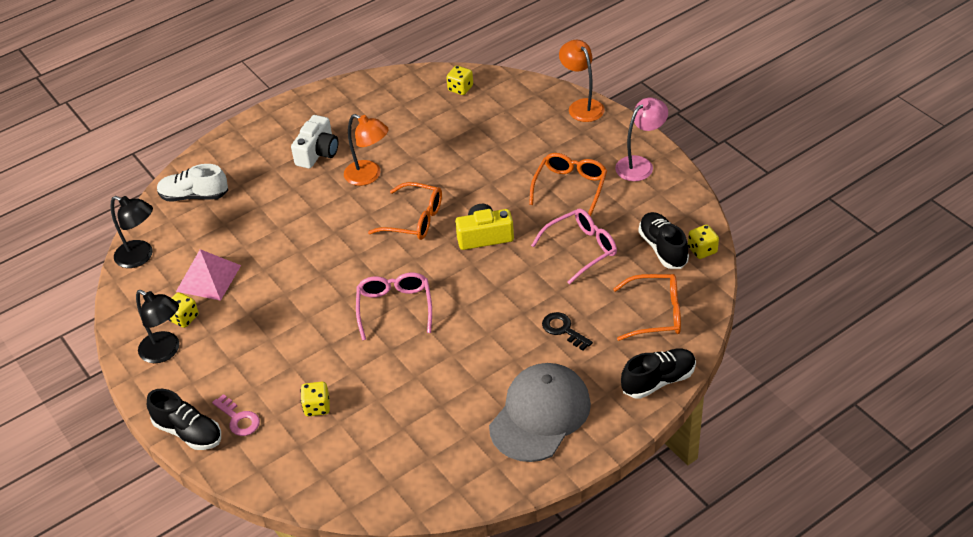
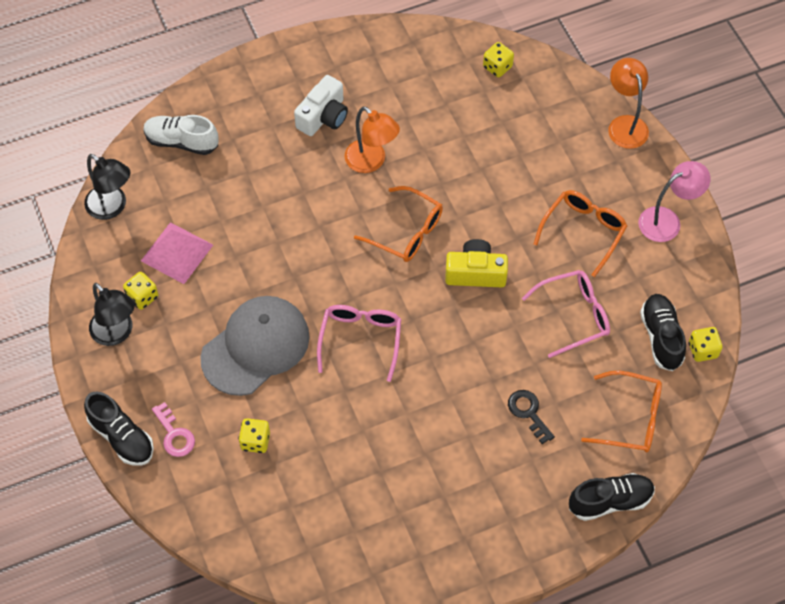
camera: 10 degrees right, 15 degrees up
(540, 415) = (478, 510): grey cap -> grey cap (256, 347)

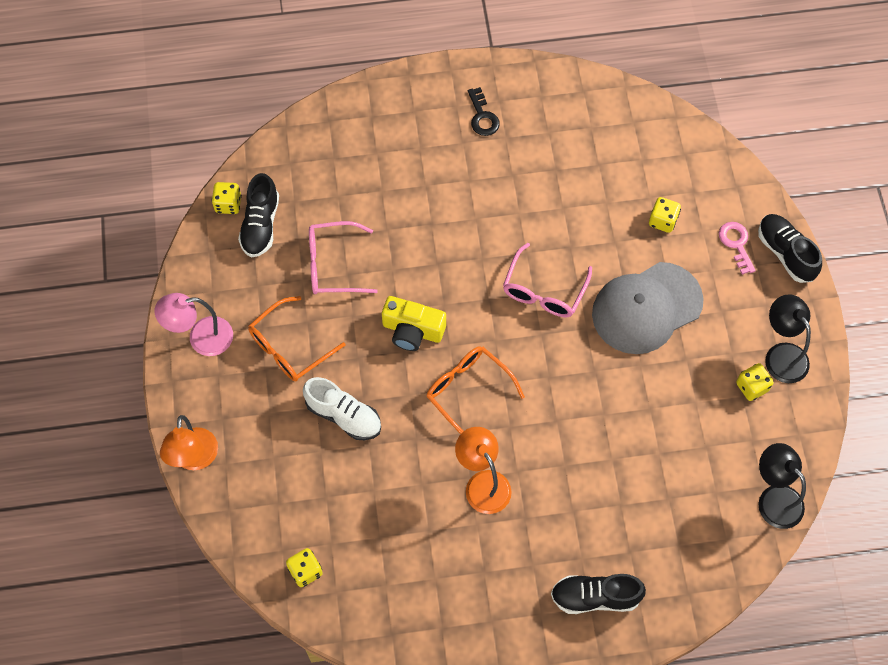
camera: 165 degrees left, 5 degrees up
(177, 253) = (710, 427): pink pyramid -> none
(182, 142) = (687, 563): white shoe -> white shoe (343, 415)
(323, 116) = (521, 555): white camera -> none
(528, 413) = (408, 187): black key -> black key (482, 116)
(610, 501) = (366, 100): black shoe -> black shoe (595, 597)
(631, 418) = (319, 161): orange glasses -> none

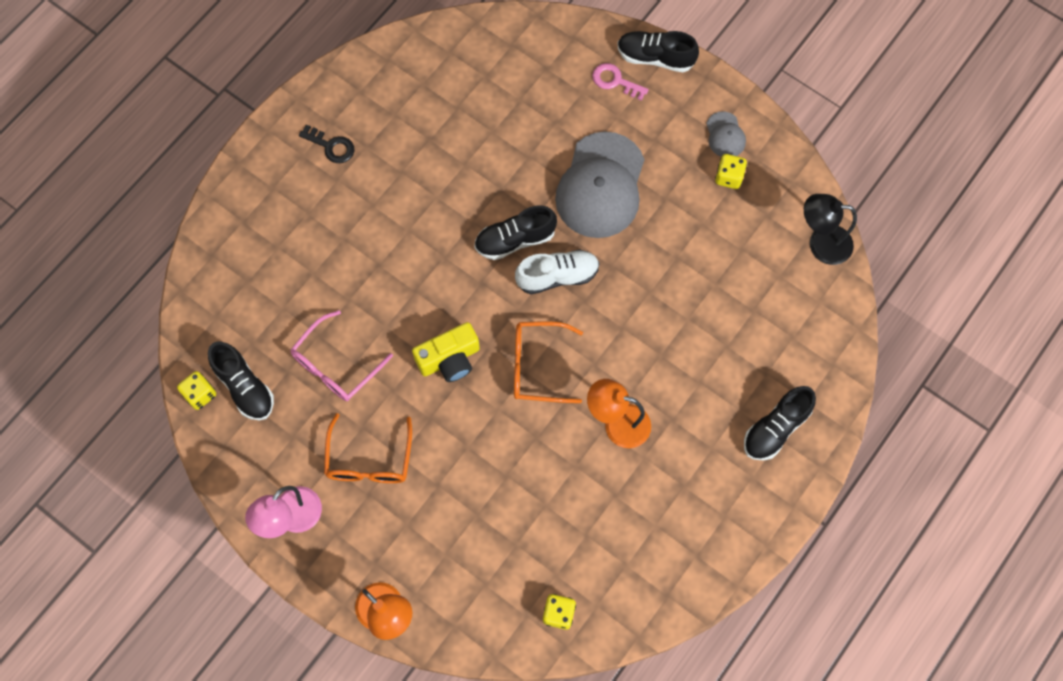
camera: 45 degrees left, 5 degrees up
(343, 415) = (465, 472): white shoe -> white shoe (557, 276)
(544, 291) = (515, 240): pink glasses -> black shoe
(662, 221) = (546, 110): yellow dice -> none
(781, 354) = (725, 135): black lamp -> grey cap

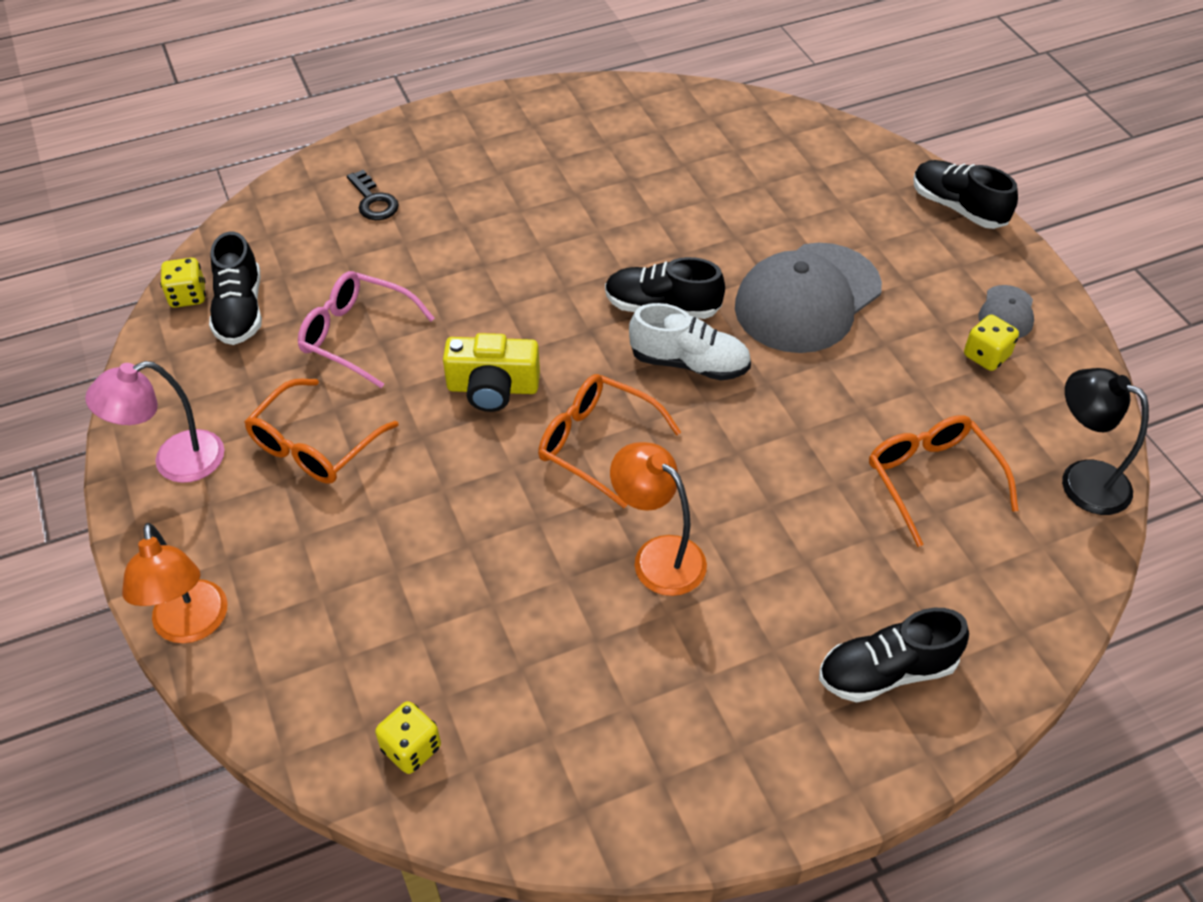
camera: 30 degrees right, 20 degrees down
(331, 146) = (516, 144): black key -> black key (373, 201)
(335, 365) = (356, 335): pink glasses -> pink glasses turned 45 degrees clockwise
(615, 81) = (892, 210): pink key -> none
(740, 287) = (931, 479): none -> orange glasses

